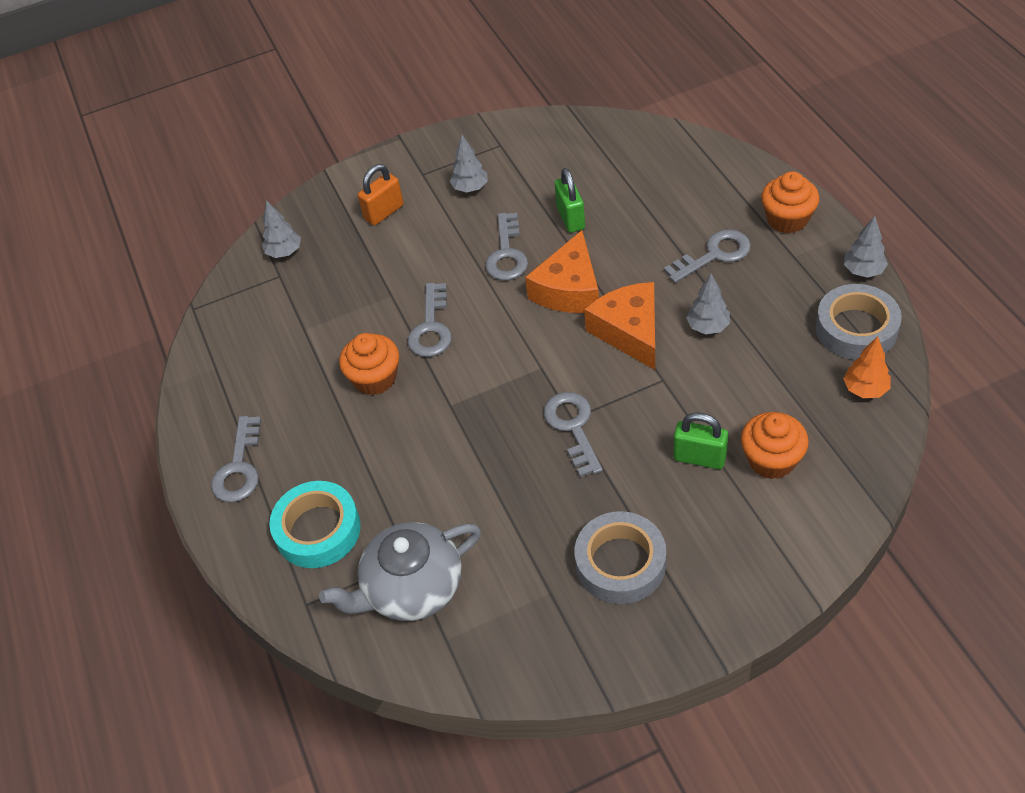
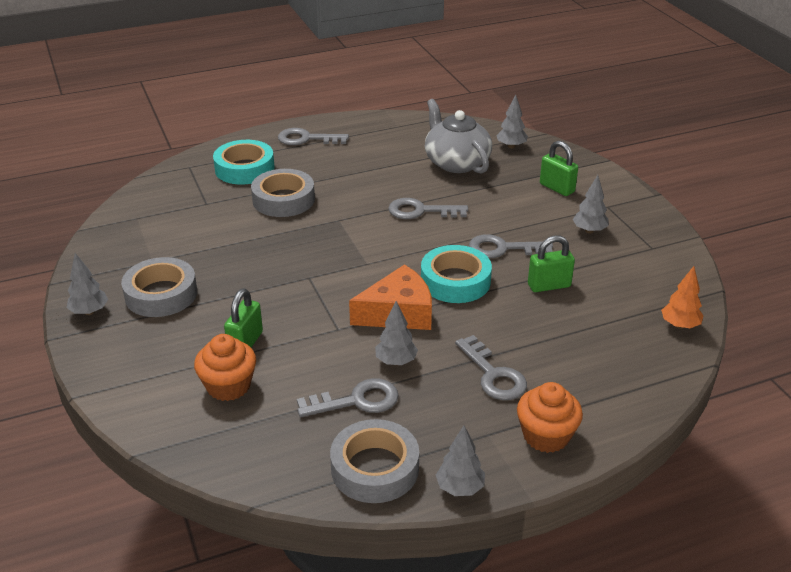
camera: 85 degrees right, 15 degrees down
(375, 378) = (373, 187): orange cupcake -> none
(384, 212) = (557, 188): orange padlock -> green padlock
(402, 470) = (283, 200): none -> grey tape
(411, 588) = (183, 204): grey teapot -> grey teapot (456, 162)
(569, 289) = (455, 281): orange cheese -> turquoise tape
(573, 427) = (298, 277): grey key -> grey key (356, 401)
(665, 635) = (89, 312): none -> grey tree
(865, 389) = (292, 462): orange tree -> orange tree (680, 325)

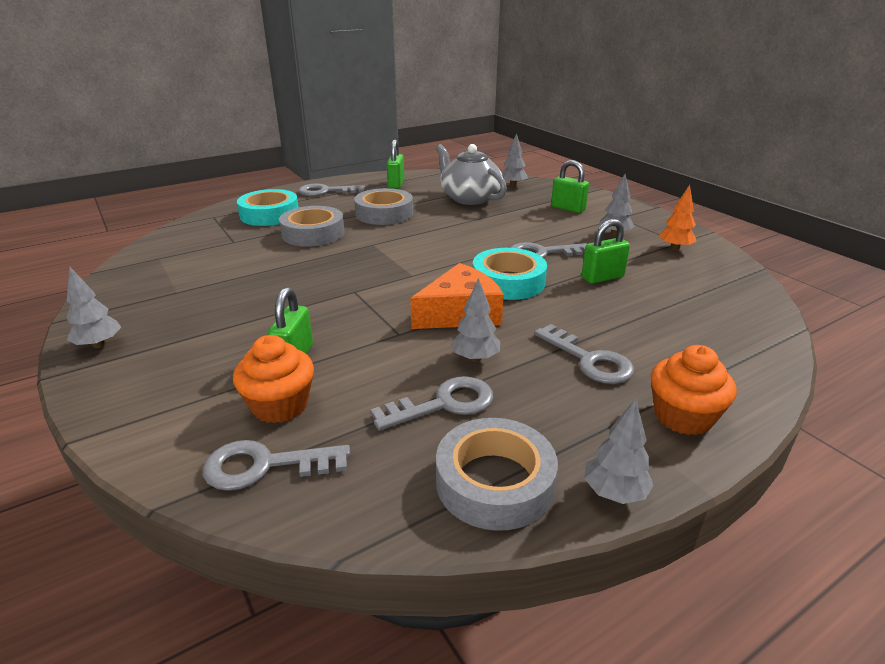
camera: 10 degrees left, 5 degrees down
(161, 294) = (188, 320): grey tape -> grey tape (384, 213)
(383, 133) = (396, 184): none -> green padlock
(421, 211) = (451, 232): grey key -> grey key (265, 466)
(680, 325) = (748, 298): orange tree -> orange tree (675, 248)

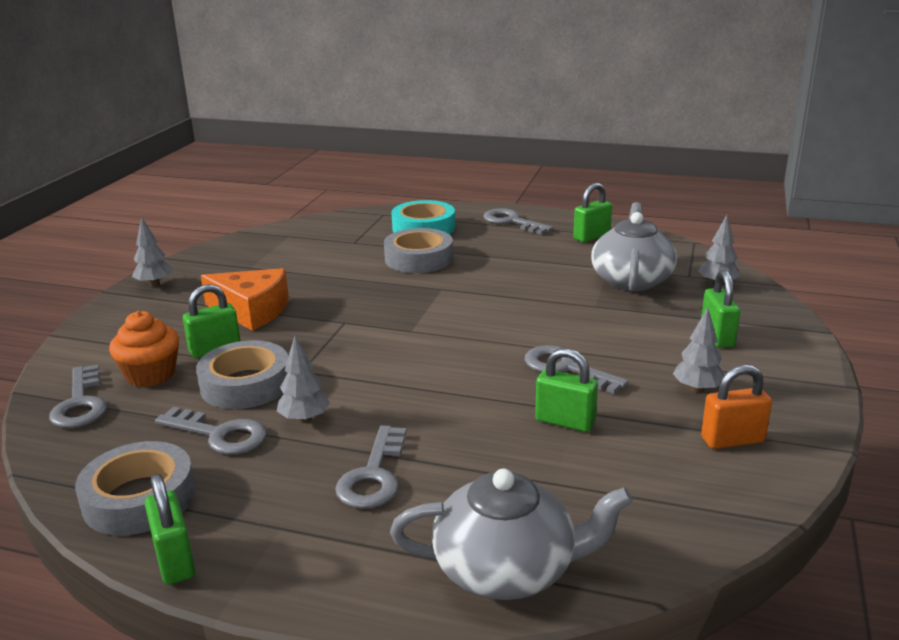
camera: 50 degrees right, 5 degrees down
(265, 466) = (81, 403): grey key -> grey key turned 150 degrees counterclockwise
(384, 213) = (513, 263): grey tape -> grey tape (245, 384)
(460, 313) = (373, 380): orange cheese -> orange cheese (252, 310)
(508, 281) = (470, 377): turquoise tape -> none
(614, 493) = (174, 561): grey tree -> green padlock
(675, 248) = (732, 440): orange tree -> orange padlock
(683, 416) = (332, 563): orange cupcake -> none
(743, 356) = (507, 569): none -> grey teapot

